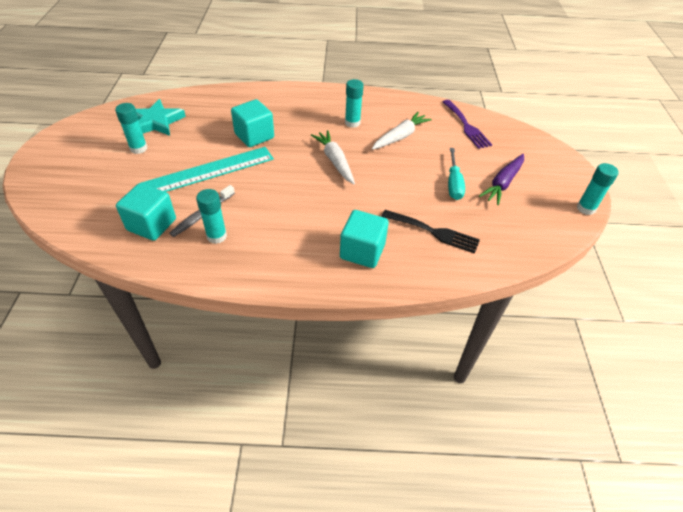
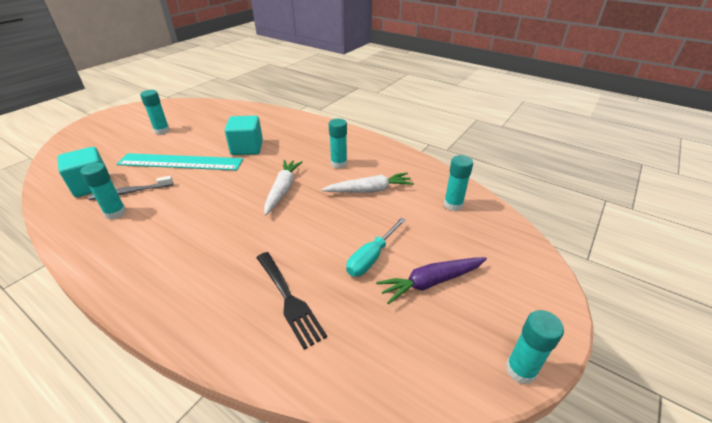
camera: 35 degrees right, 10 degrees down
(156, 122) = (197, 117): turquoise star -> none
(362, 251) = (198, 284): turquoise cube -> none
(466, 126) = (453, 205): purple fork -> turquoise glue stick

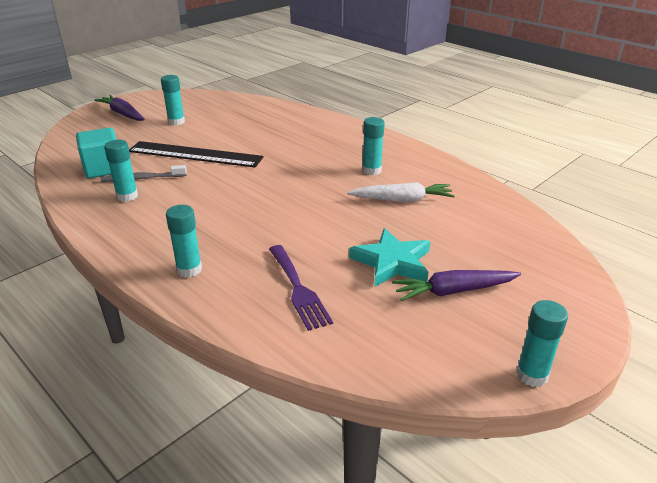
camera: 10 degrees right, 5 degrees down
(112, 127) = (123, 114): none -> purple carrot
(180, 162) = (195, 154): turquoise ruler -> black ruler
(247, 148) = (269, 146): turquoise cube -> none
(283, 190) = (304, 191): white carrot -> none
(289, 300) = (298, 289): black fork -> purple fork
(371, 257) = (392, 262): turquoise screwdriver -> turquoise star
(453, 205) = (498, 223): turquoise glue stick -> turquoise glue stick (189, 269)

